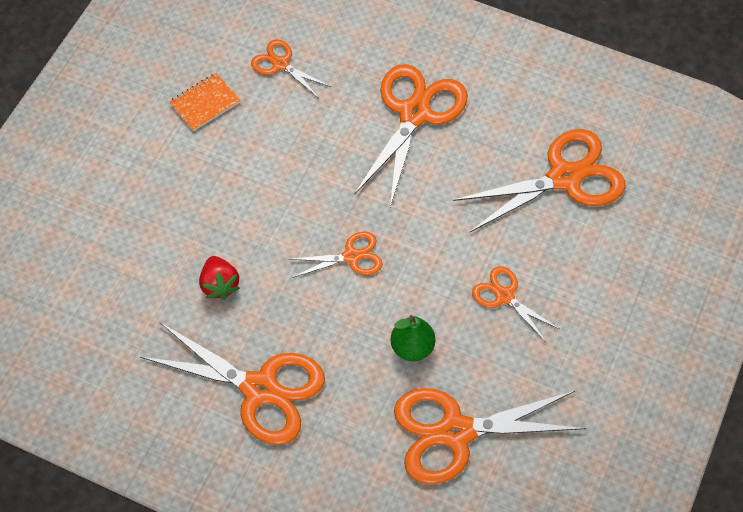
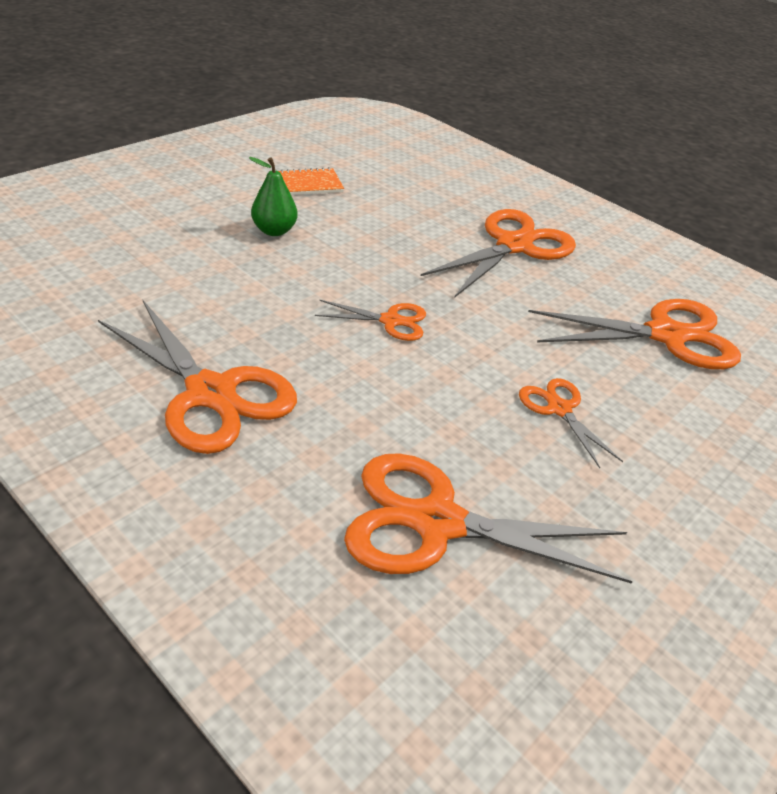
camera: 15 degrees right, 20 degrees down
(220, 285) = (231, 297): red strawberry -> none
(280, 64) = (397, 183): orange scissors -> none
(412, 347) = (421, 417): green pear -> green pear (274, 231)

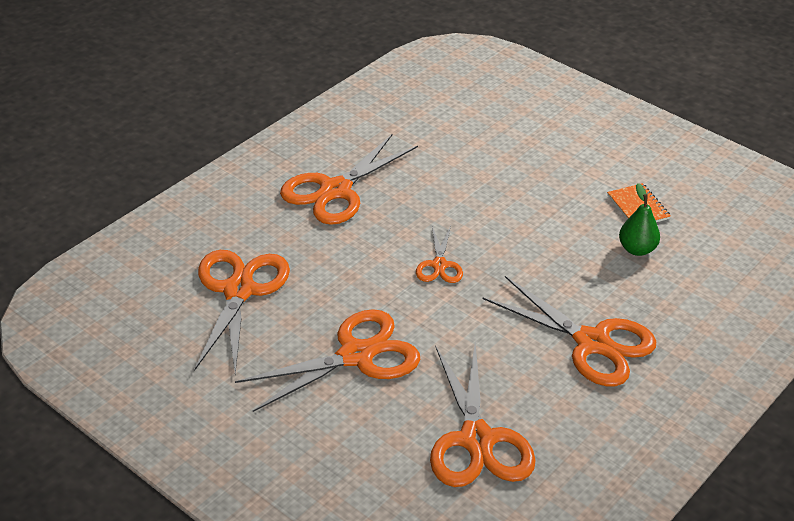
camera: 90 degrees right, 0 degrees up
(274, 231) = (544, 195): green pear -> green pear (636, 249)
(559, 409) = (356, 355): orange scissors -> orange scissors, size x1.92

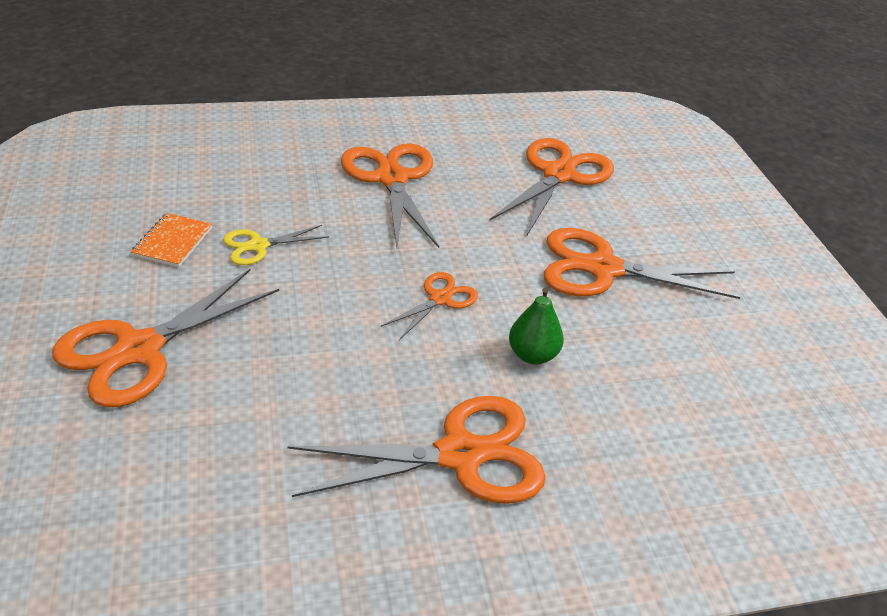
camera: 145 degrees left, 0 degrees up
(239, 290) = (681, 390): orange scissors -> orange scissors (139, 350)
(590, 234) = (258, 246): none -> yellow scissors
(636, 249) = (242, 213): green pear -> green pear (532, 355)

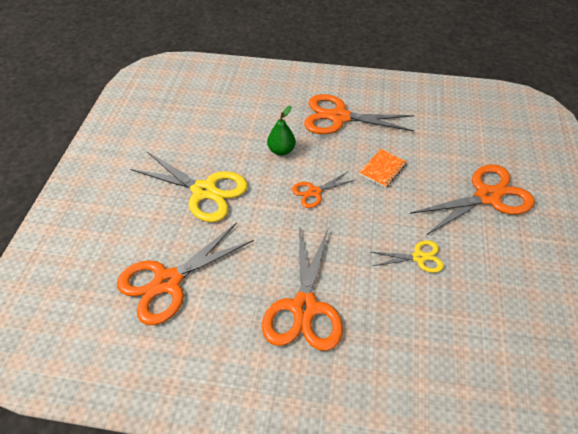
camera: 155 degrees left, 10 degrees up
(173, 242) = (478, 274): orange notebook -> orange notebook (382, 169)
(603, 269) = (204, 191): orange scissors -> yellow scissors

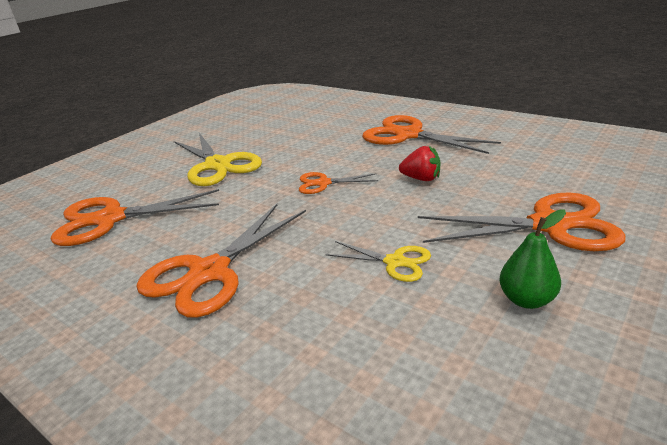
camera: 30 degrees right, 20 degrees down
(281, 150) = (321, 149): green pear -> green pear (526, 299)
(382, 169) = (421, 179): orange notebook -> red strawberry

